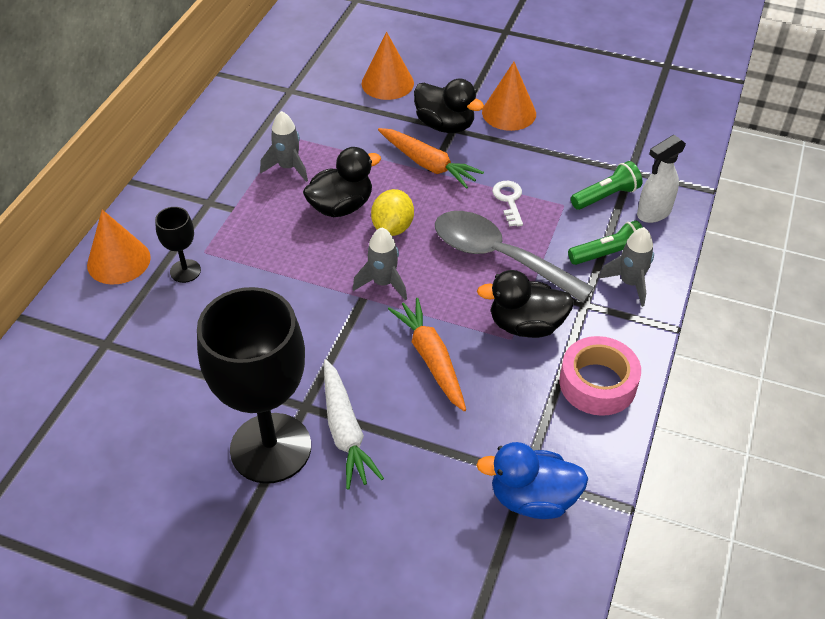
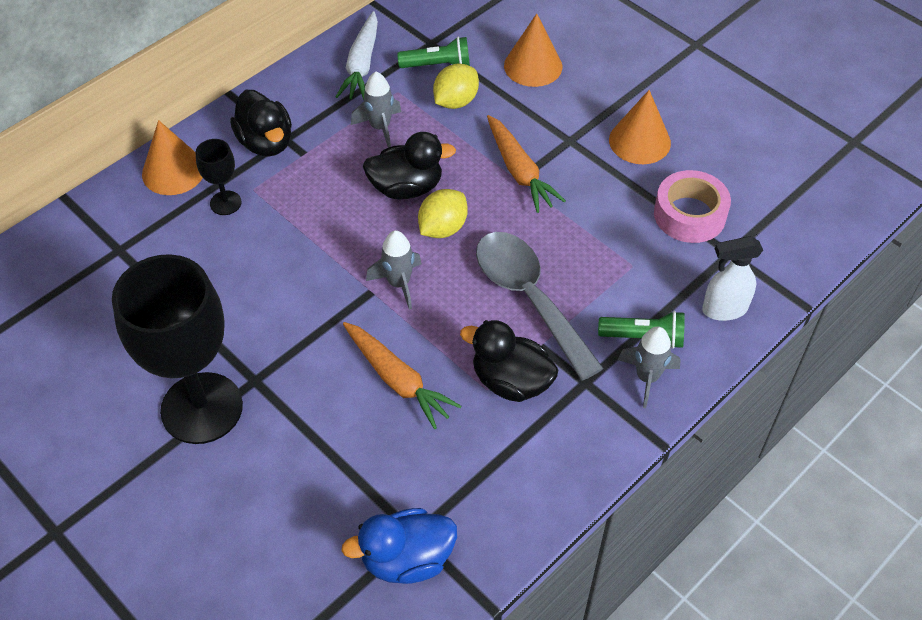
camera: 25 degrees right, 5 degrees up
(340, 128) = (455, 101): none -> yellow lemon
(345, 431) = (276, 419): white carrot -> white carrot (361, 65)
(431, 359) = (397, 380): orange carrot -> orange carrot turned 135 degrees clockwise
(445, 125) = (563, 133): black duck -> black duck (266, 142)
(509, 200) = (578, 240): white key -> none
(532, 498) = (407, 559): blue duck -> blue duck turned 45 degrees counterclockwise
(597, 383) = (544, 471): pink tape -> pink tape (689, 214)
(606, 196) = (684, 272): green flashlight -> green flashlight (437, 65)

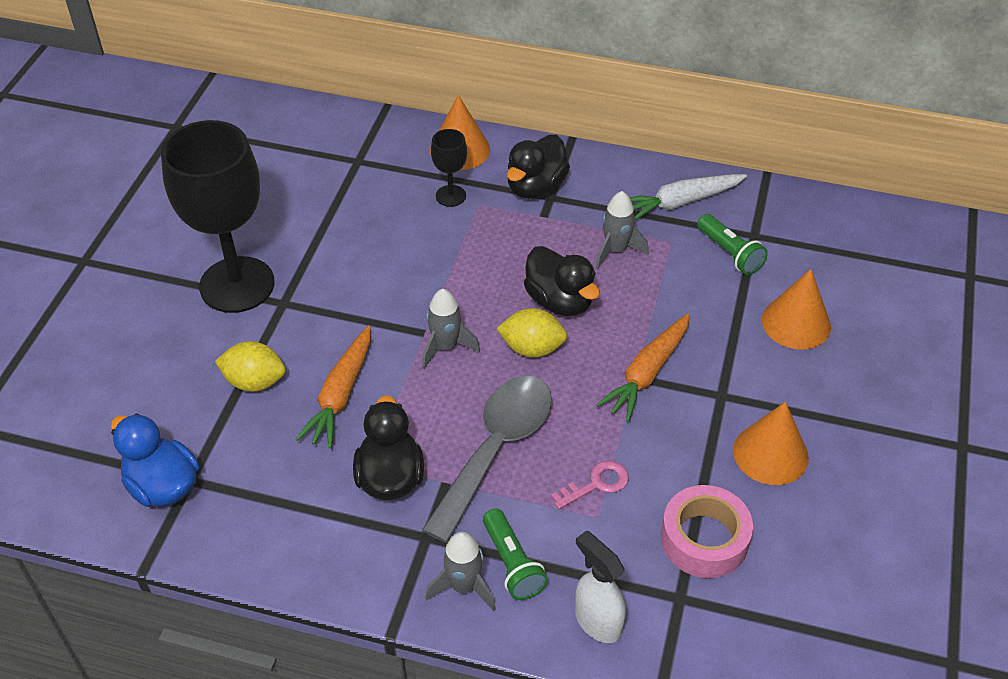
camera: 60 degrees right, 5 degrees down
(455, 101) = (695, 287): yellow lemon -> yellow lemon (254, 382)
(603, 251) = (596, 484): none -> pink key

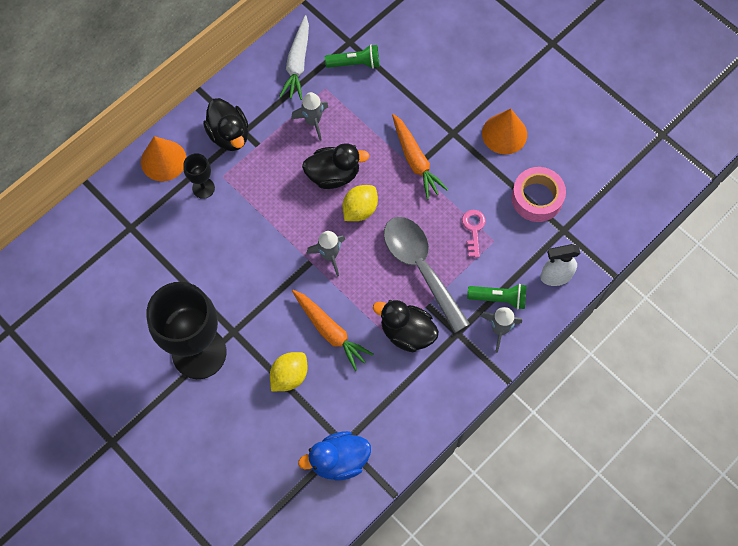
camera: 60 degrees left, 20 degrees up
(796, 323) = (427, 64): orange cone -> none

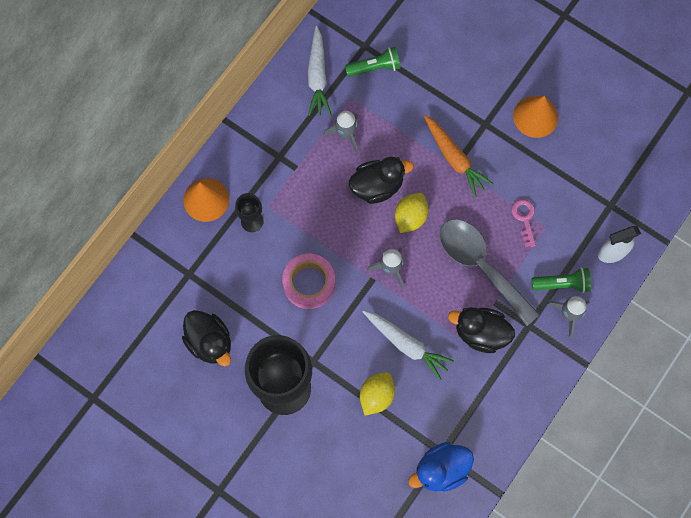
camera: 10 degrees left, 5 degrees up
(229, 135) = (266, 162): black duck -> black duck (210, 342)
(330, 331) = (406, 344): orange carrot -> white carrot
(537, 198) = (579, 177): pink tape -> pink tape (309, 283)

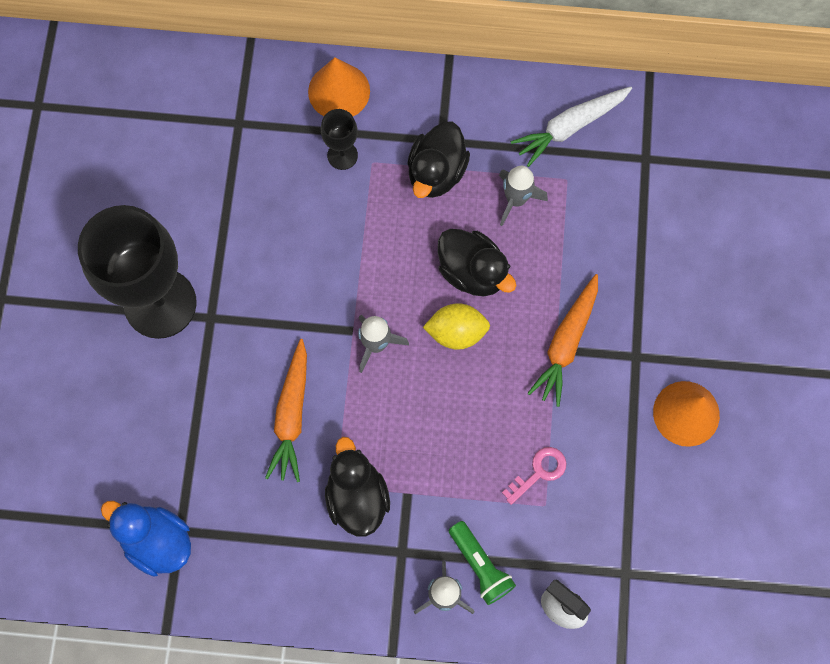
camera: 60 degrees right, 0 degrees up
(210, 342) = (170, 191): black duck -> black duck (436, 172)
(309, 283) = (303, 261): pink tape -> none
(374, 67) = (625, 185): green flashlight -> none
(376, 396) = (208, 414): yellow lemon -> none
(406, 344) = (291, 415): white carrot -> orange carrot
(481, 266) = (444, 451): grey spoon -> none

